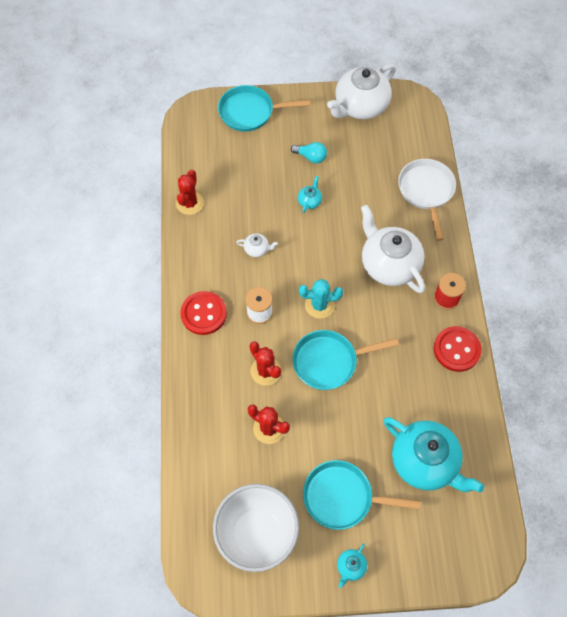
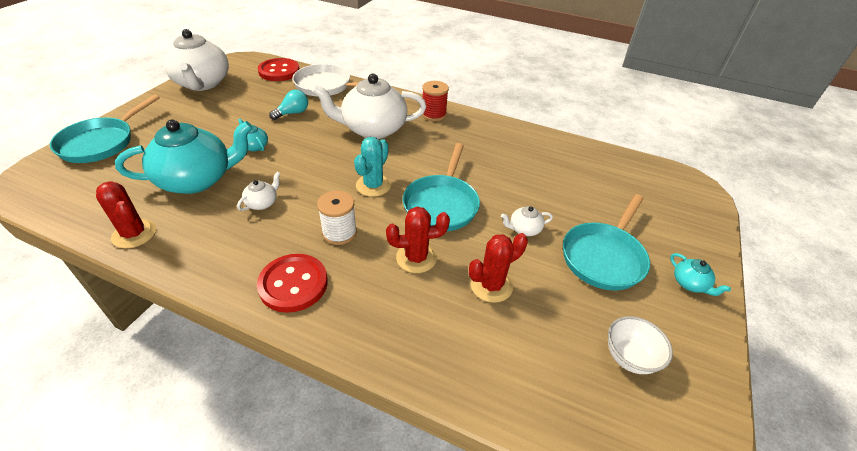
camera: 65 degrees left, 20 degrees down
(257, 533) = (629, 357): white bowl -> white bowl, size x0.50
(311, 157) = (210, 127): turquoise light bulb -> turquoise light bulb (292, 113)
(338, 430) = (524, 229): none -> white teapot
(425, 462) = (586, 186): turquoise teapot -> turquoise teapot (197, 179)
(456, 349) = (485, 128): red button -> red button (279, 71)

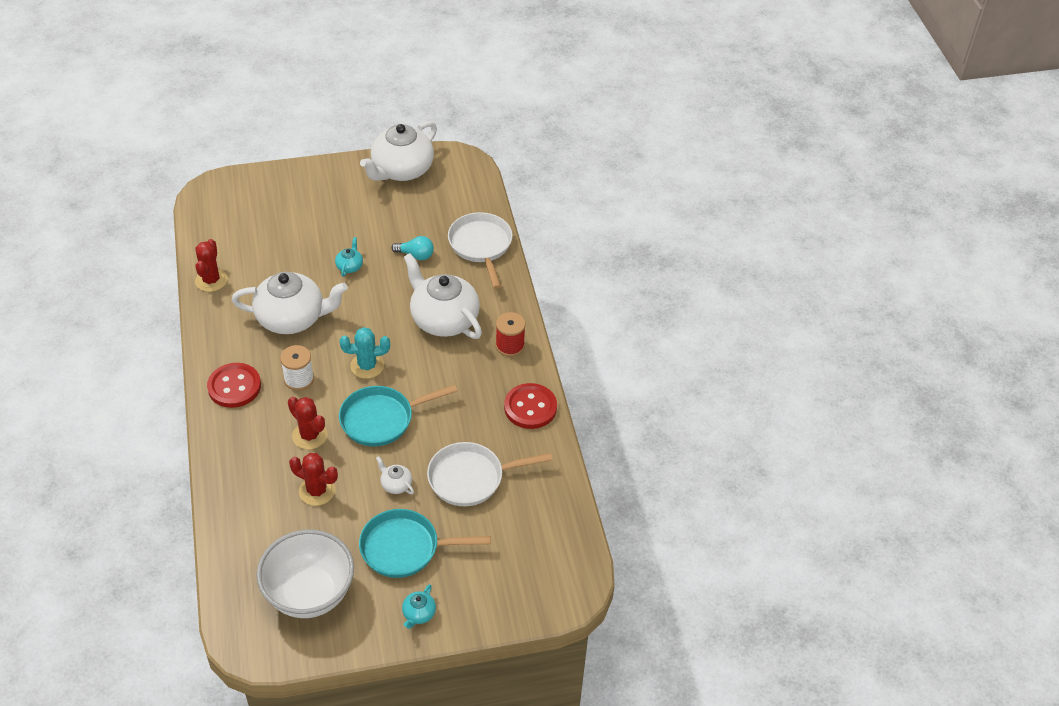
camera: 55 degrees right, 5 degrees up
(101, 142) = (276, 186): turquoise pan -> none
(197, 179) = (285, 267): turquoise teapot -> none
(262, 203) = (292, 318): white teapot -> white teapot, size x2.42
(279, 71) = (472, 199): red button -> red button (530, 407)
(548, 186) = (471, 478): none -> white pan
(629, 357) = (310, 594): white bowl -> white bowl, size x1.98

